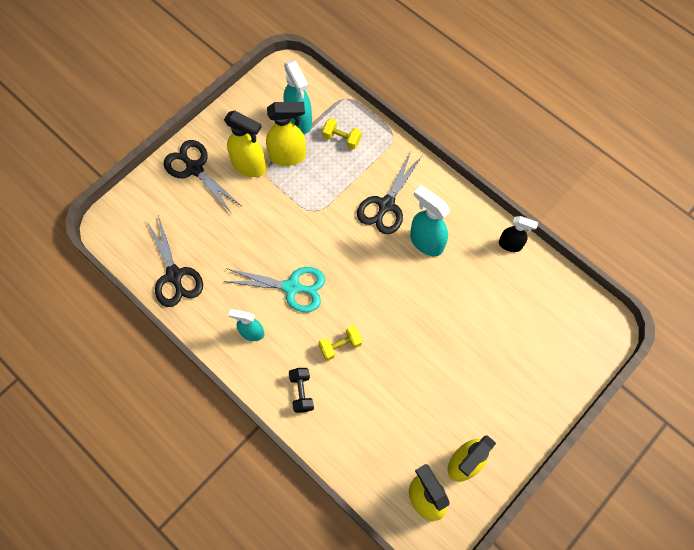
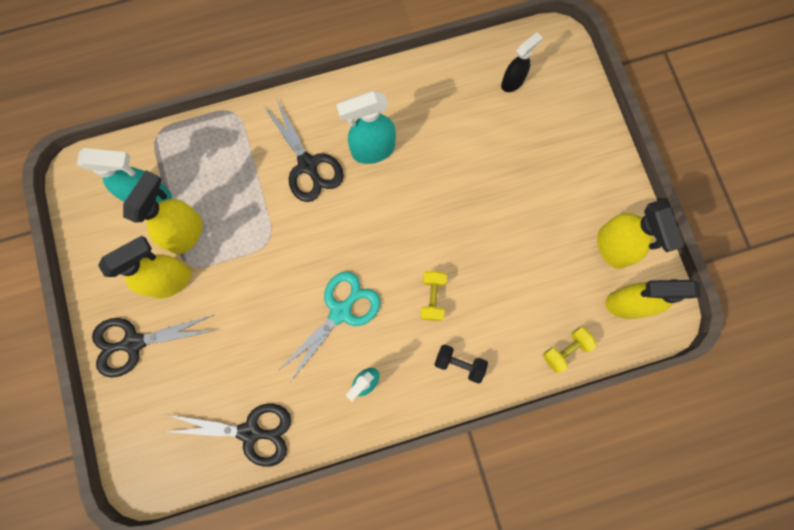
camera: 60 degrees left, 10 degrees up
(341, 139) = (203, 166): yellow dumbbell -> yellow dumbbell (565, 350)
(510, 245) = (424, 74): black spray bottle -> black spray bottle (512, 82)

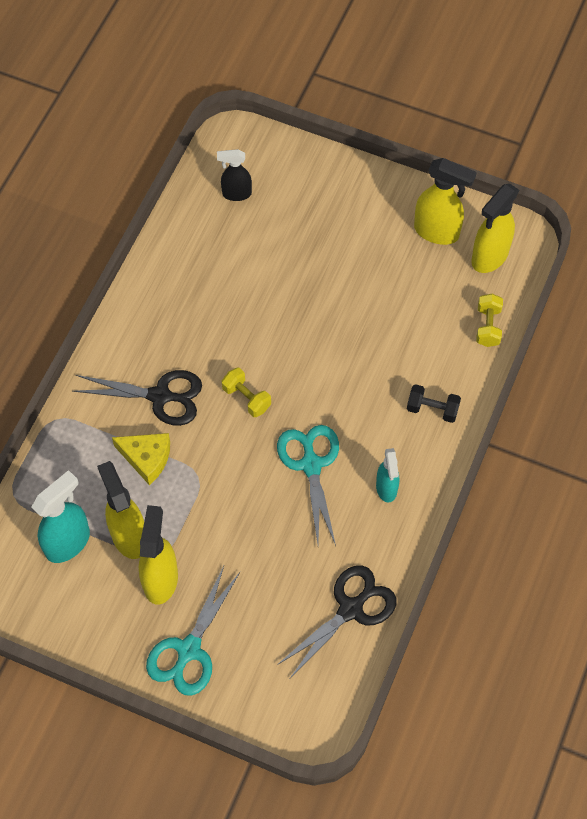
camera: 50 degrees left, 15 degrees down
(134, 343) = (189, 650): black scissors -> turquoise scissors
(253, 195) = (146, 458): none -> yellow cheese
(372, 150) = (195, 338): turquoise spray bottle -> none
(432, 297) = (361, 388): yellow dumbbell -> yellow dumbbell (246, 398)
(459, 363) = (432, 409): black dumbbell -> black dumbbell turned 45 degrees clockwise
(512, 82) = (236, 194): black spray bottle -> black spray bottle turned 90 degrees counterclockwise

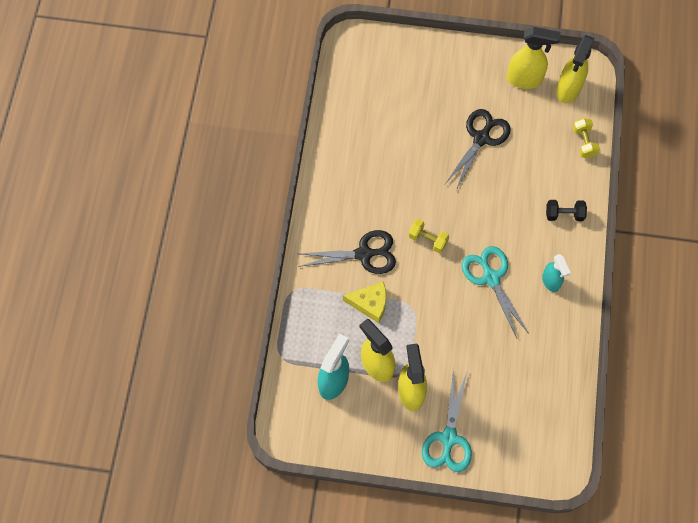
camera: 15 degrees left, 5 degrees up
(236, 194) = (368, 85): black spray bottle -> none
(350, 609) = (554, 377): black scissors -> black scissors (481, 138)

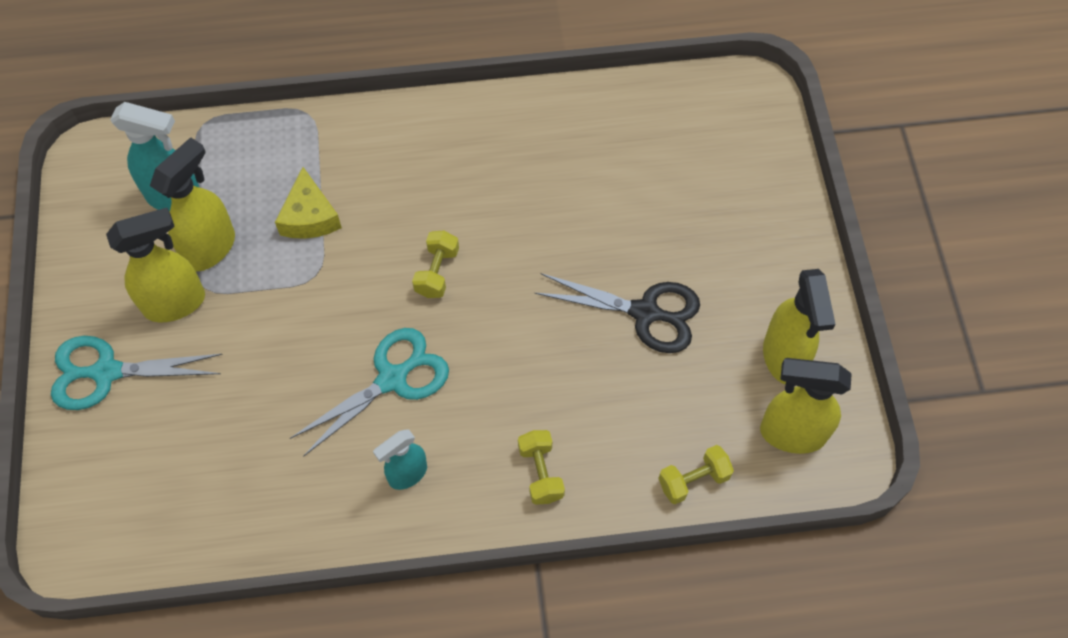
camera: 75 degrees right, 5 degrees down
(364, 254) = (390, 190): black scissors -> none
(564, 214) = (541, 473): black dumbbell -> yellow dumbbell

